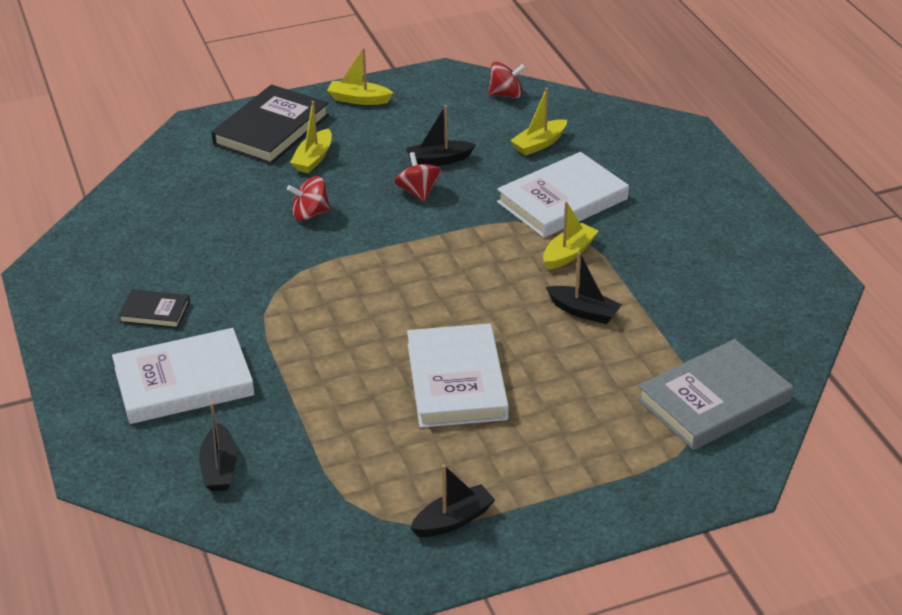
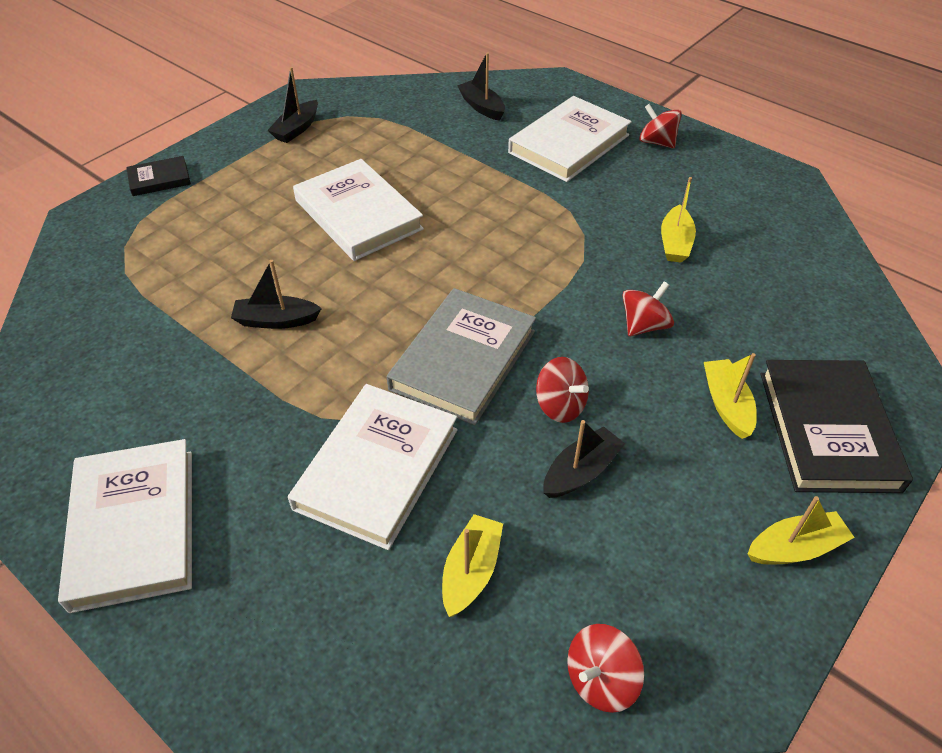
camera: 150 degrees right, 10 degrees up
(99, 351) = (657, 142): none -> red spinning top
(155, 312) = (657, 181): black book -> black book (159, 179)
(568, 254) = (327, 387): yellow boat -> yellow boat (675, 243)
(714, 400) = (114, 276): grey book -> grey book (463, 360)
(730, 221) = (134, 527): none -> white book

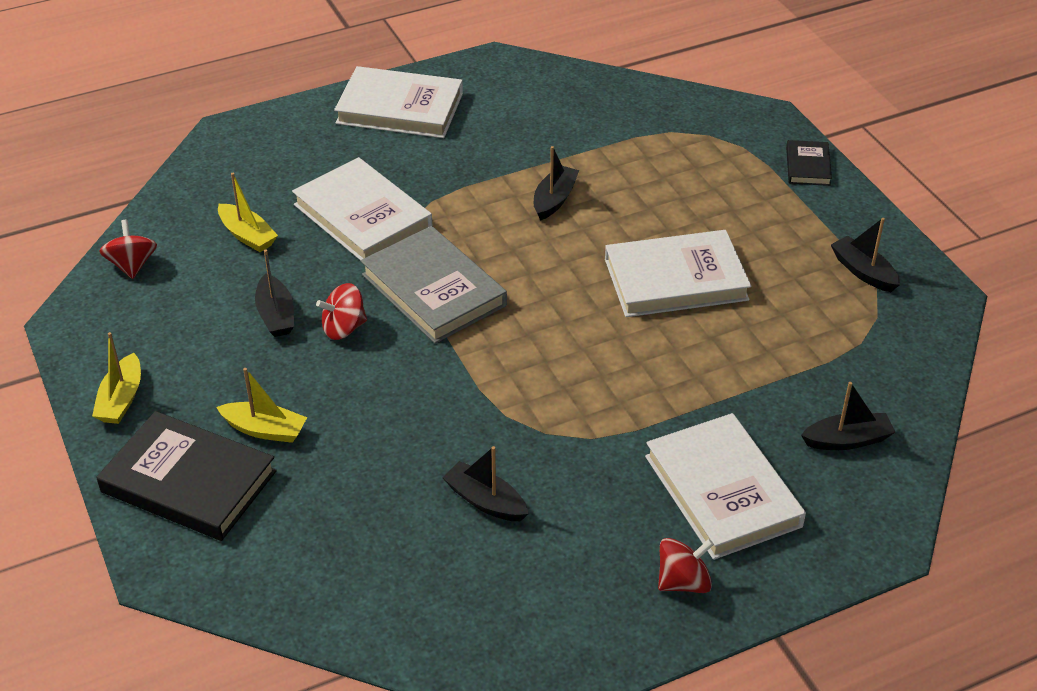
camera: 115 degrees right, 5 degrees down
(644, 325) = (390, 419): red spinning top -> none
(675, 243) = (485, 501): yellow boat -> black boat

